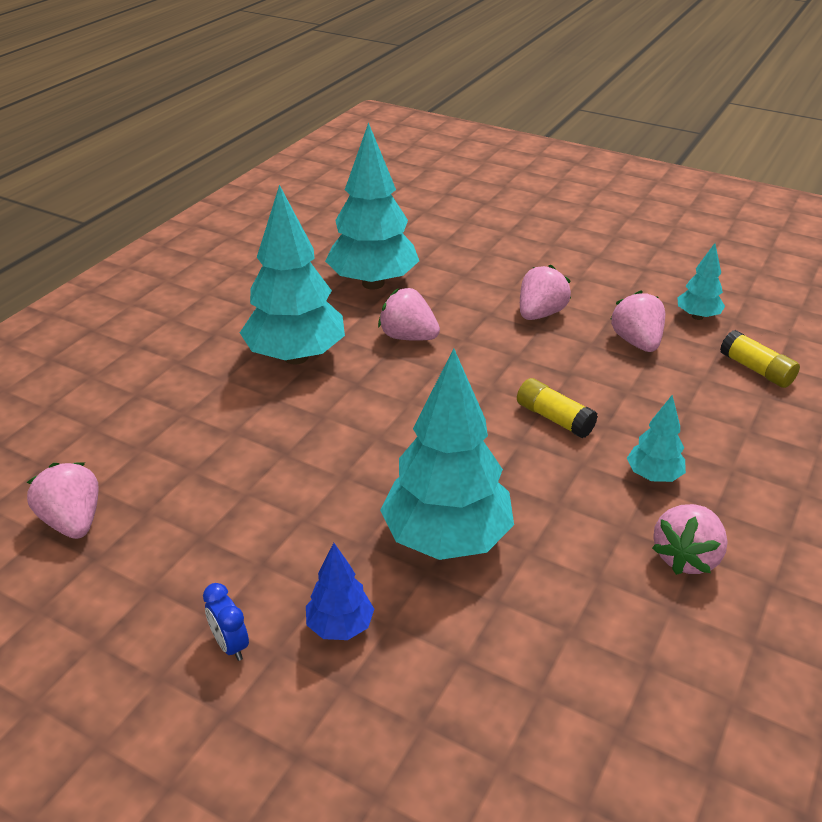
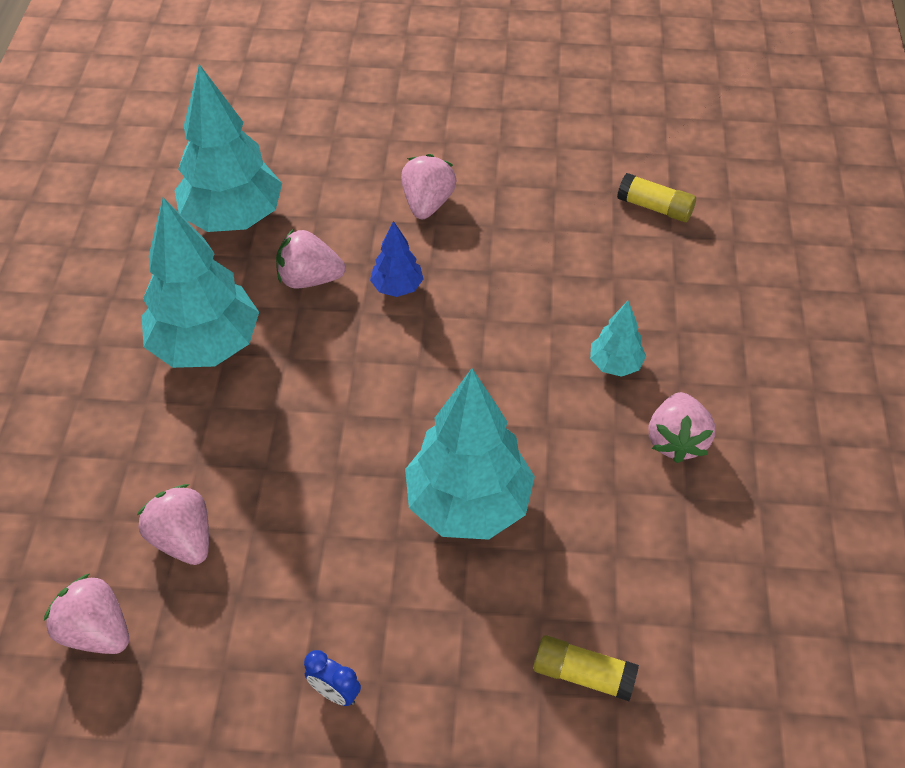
camera: 25 degrees left, 15 degrees up
(340, 626) = (422, 632): blue tree -> blue tree (397, 287)
(554, 418) = (500, 331): yellow glue stick -> yellow glue stick (583, 674)
(636, 342) = (535, 209): pink strawberry -> pink strawberry (183, 539)
(697, 316) = (577, 158): turquoise tree -> none

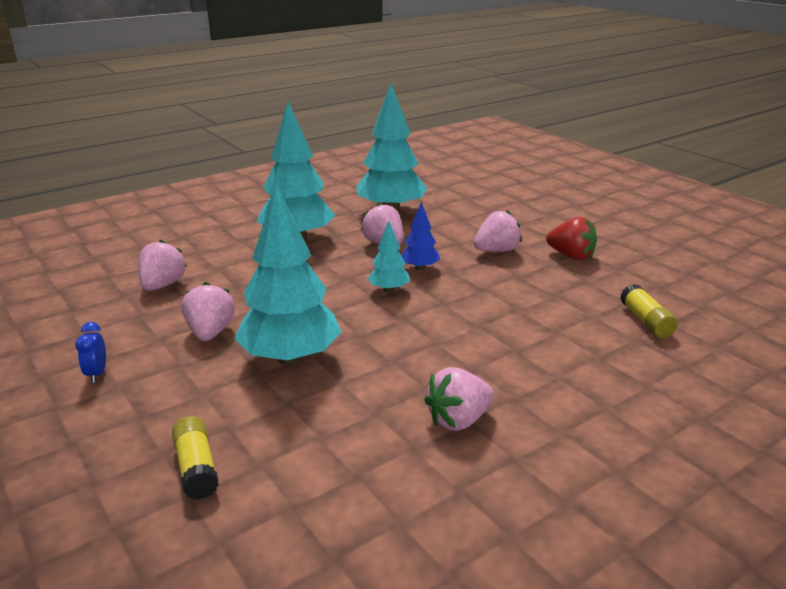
camera: 50 degrees right, 25 degrees down
(96, 631) = (80, 289): pink strawberry -> pink strawberry (210, 332)
(498, 160) = (571, 256): none -> red strawberry
(615, 364) = (484, 364): turquoise tree -> turquoise tree (389, 290)

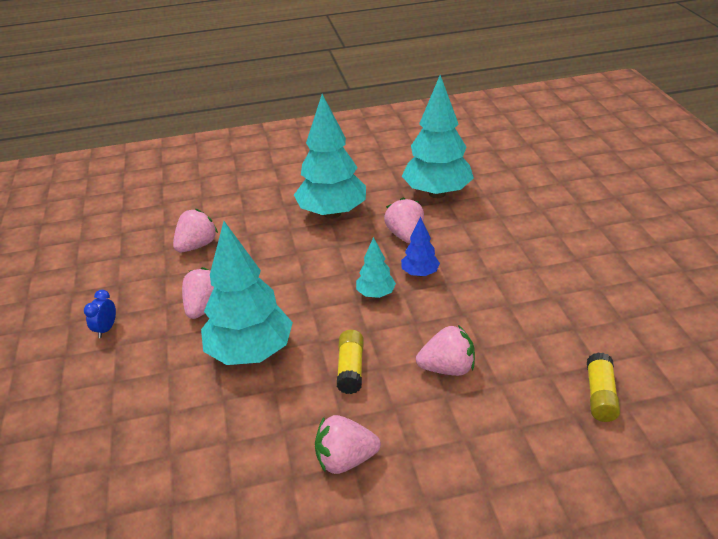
camera: 25 degrees right, 10 degrees up
(196, 468) = (126, 443): yellow glue stick -> yellow glue stick (350, 369)
(496, 251) = (508, 267): pink strawberry -> pink strawberry (447, 368)
(571, 256) = (581, 290): red strawberry -> none

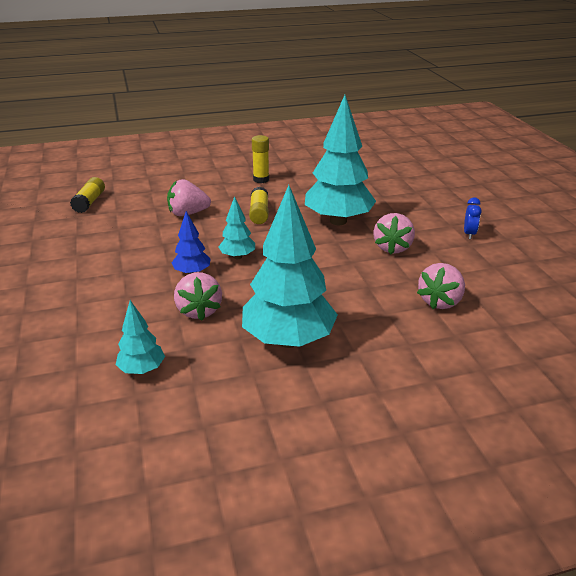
camera: 175 degrees right, 5 degrees down
(345, 459) = (261, 179): pink strawberry -> yellow glue stick
(437, 193) = (142, 370): turquoise tree -> turquoise tree, size x0.48

